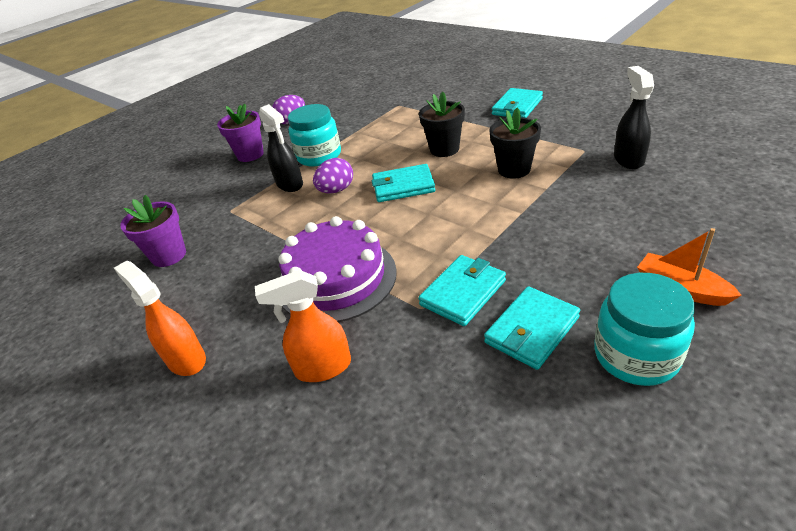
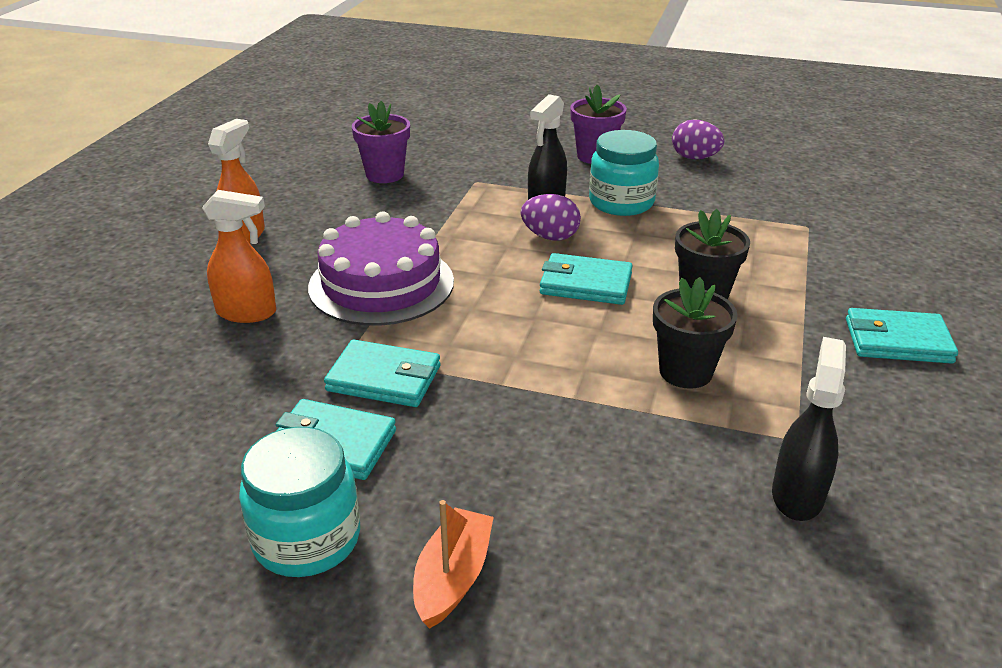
camera: 60 degrees right, 5 degrees down
(322, 368) = (247, 312): orange spray bottle -> orange spray bottle turned 135 degrees clockwise
(403, 186) = (586, 284): turquoise wallet -> turquoise wallet turned 45 degrees counterclockwise
(628, 159) = (797, 495): black spray bottle -> black spray bottle turned 45 degrees counterclockwise

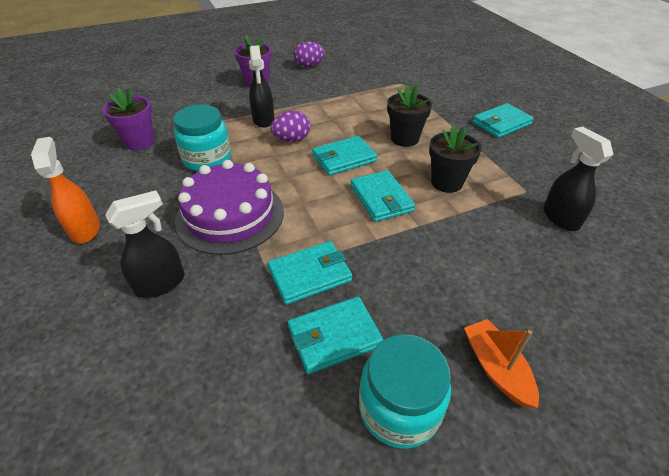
camera: 40 degrees left, 10 degrees up
(247, 312) = (161, 283): orange spray bottle -> black spray bottle
(569, 347) = (381, 198): none -> turquoise wallet
(621, 203) = (304, 104): turquoise jar -> turquoise jar (207, 159)

